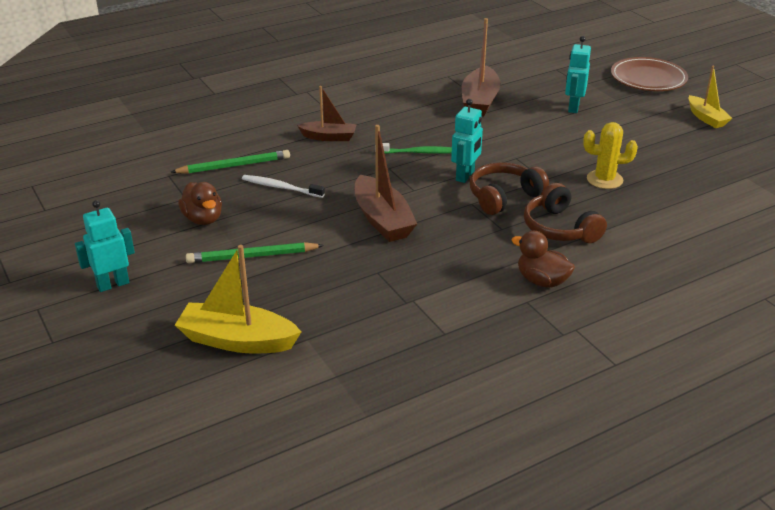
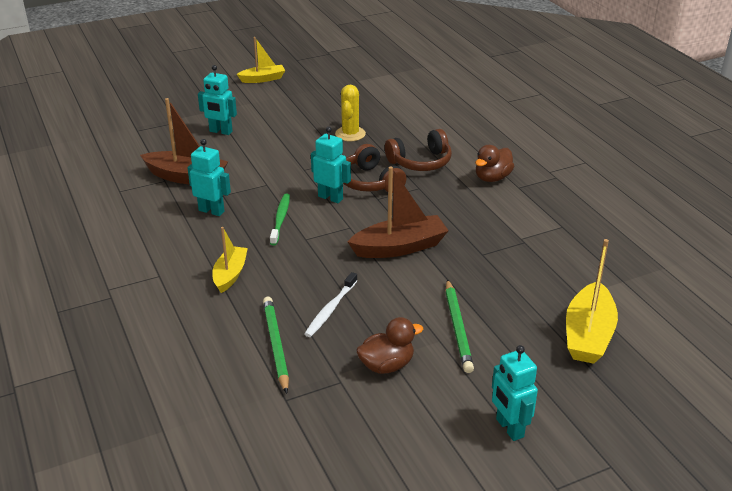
camera: 85 degrees left, 0 degrees up
(329, 137) = (230, 274): brown boat -> yellow boat
(426, 119) = (211, 211): none -> turquoise robot
(648, 78) = (180, 91): brown plate -> none

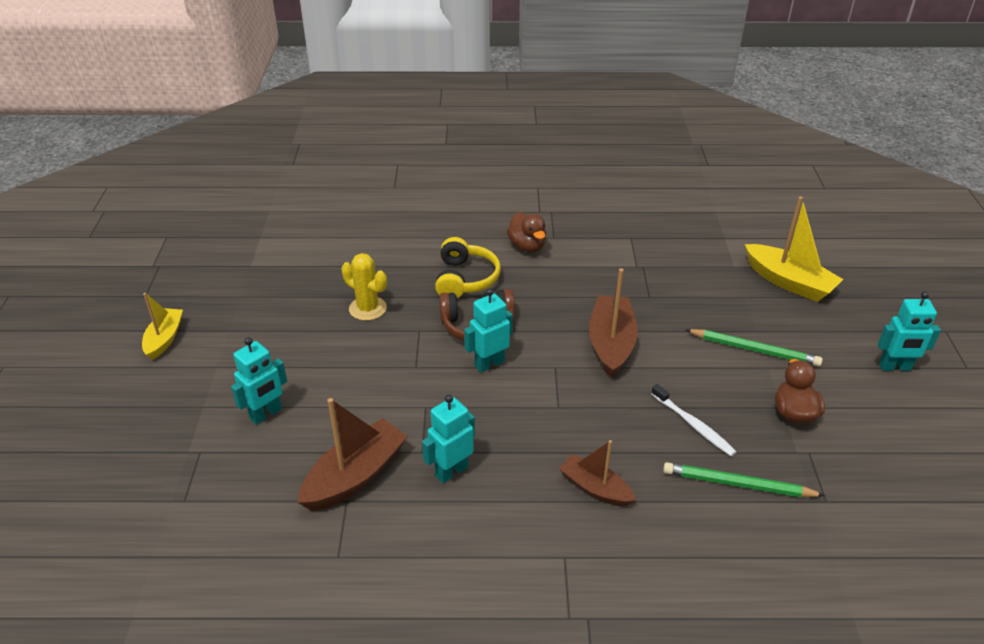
camera: 65 degrees left, 5 degrees up
(230, 274) = (595, 488): yellow boat -> brown boat
(280, 219) = (507, 415): green toothbrush -> none
(420, 162) = (465, 279): brown headphones -> yellow headphones

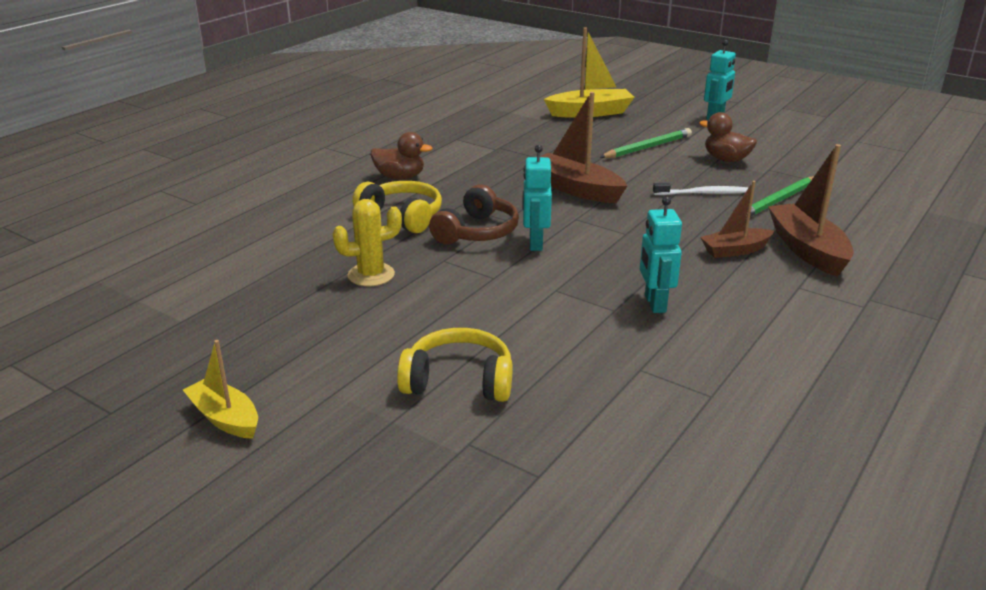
camera: 55 degrees left, 10 degrees down
(266, 414) = (459, 381): turquoise robot -> yellow headphones
(355, 476) = (611, 354): brown boat -> brown boat (807, 250)

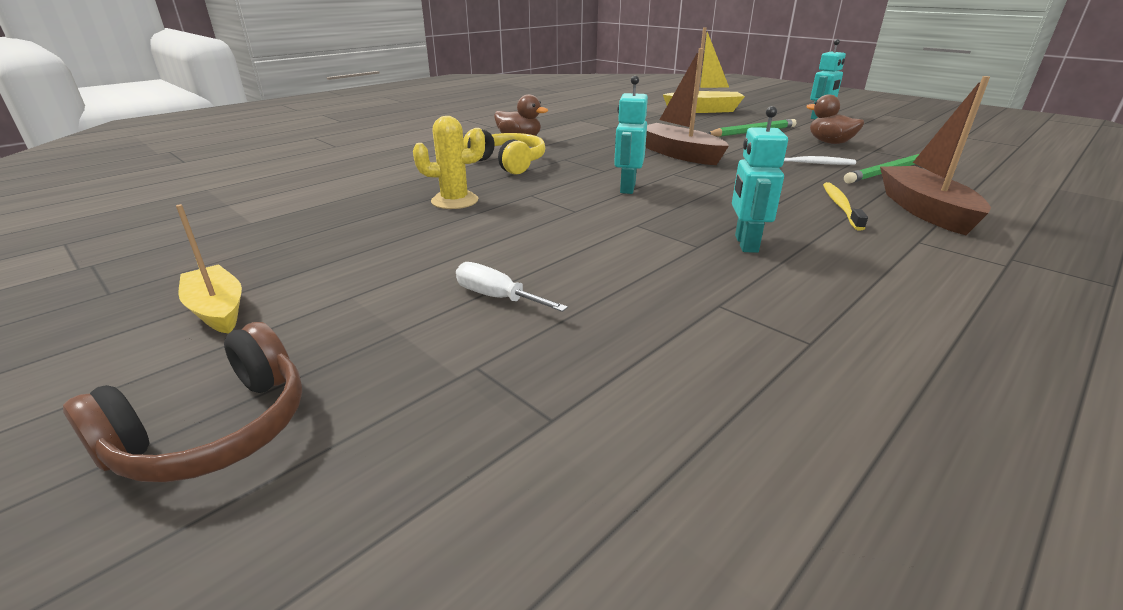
camera: 10 degrees right, 0 degrees up
(459, 381) = (497, 297): yellow headphones -> white screwdriver
(477, 232) = (573, 177): brown headphones -> brown headphones (215, 431)
(735, 250) = (840, 206): brown boat -> yellow toothbrush

